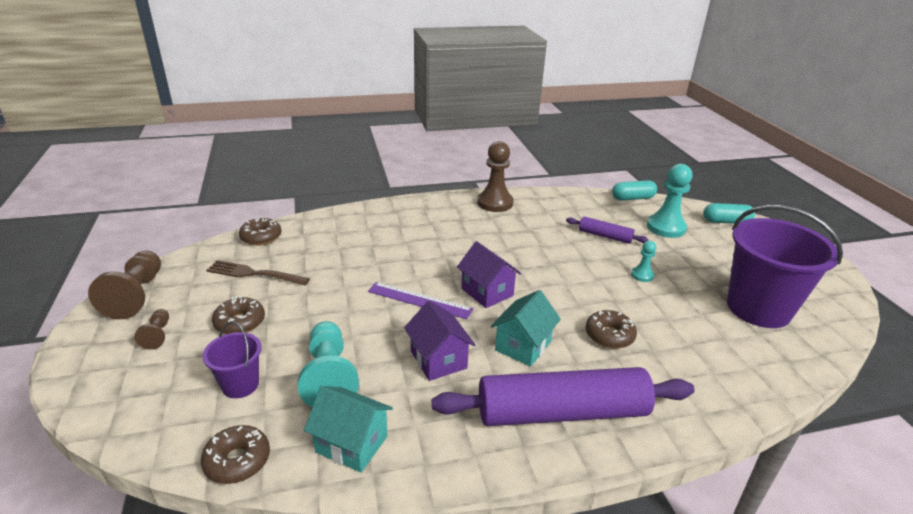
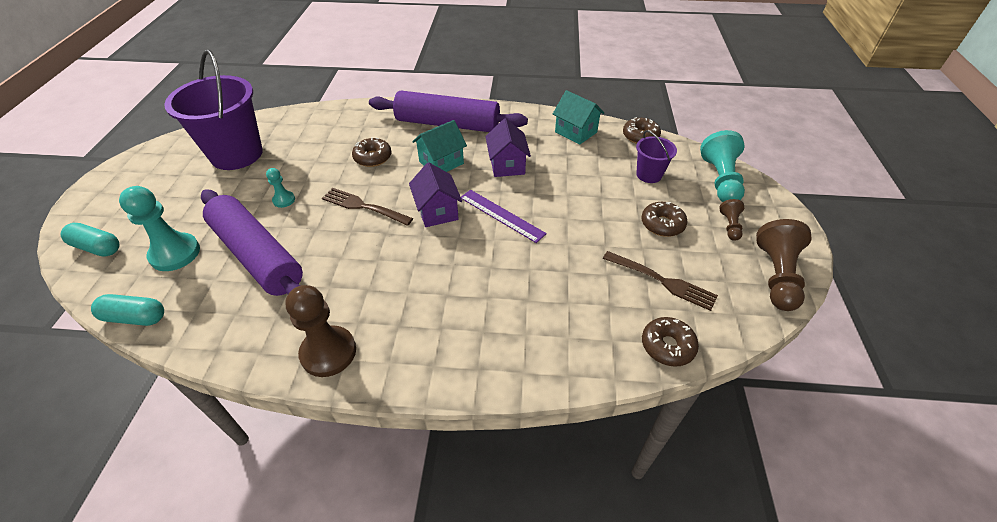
camera: 160 degrees left, 15 degrees up
(329, 376) = (587, 169): turquoise pawn -> turquoise pawn (720, 180)
(561, 283) = (364, 207): none -> brown fork
(605, 236) = (257, 255): purple rolling pin -> purple rolling pin, size x2.13

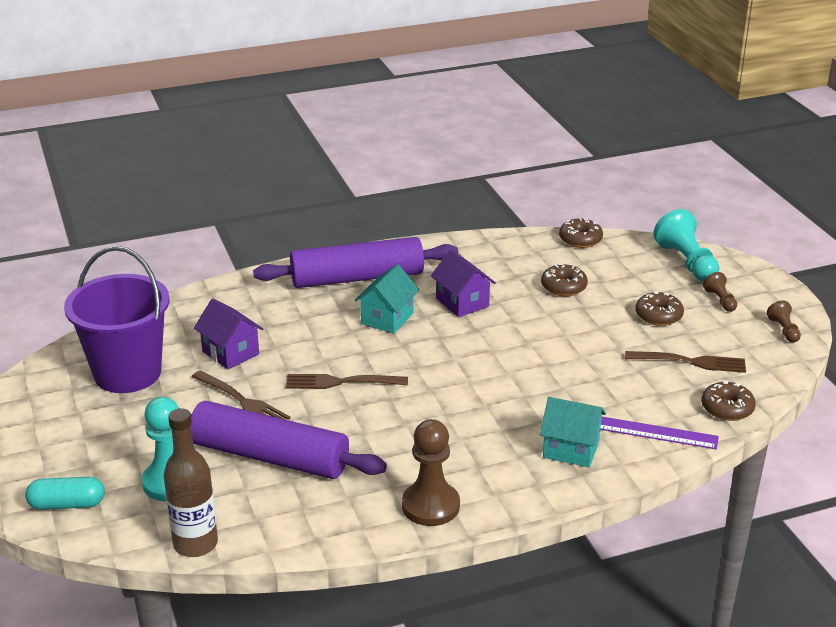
camera: 25 degrees left, 15 degrees down
(135, 317) = (195, 544): turquoise capsule -> brown bottle
(284, 200) = (241, 401): turquoise pawn -> brown fork
(373, 157) = (302, 334): brown donut -> brown donut (563, 287)
(437, 211) = (426, 365): purple house -> purple house (230, 353)
(501, 215) = (497, 350): purple ruler -> purple ruler (654, 432)
(575, 132) = (509, 251): turquoise house -> turquoise house (571, 449)
(649, 175) = (615, 275): purple bucket -> none
(776, 276) = (784, 330): brown pawn -> brown pawn, size x0.51

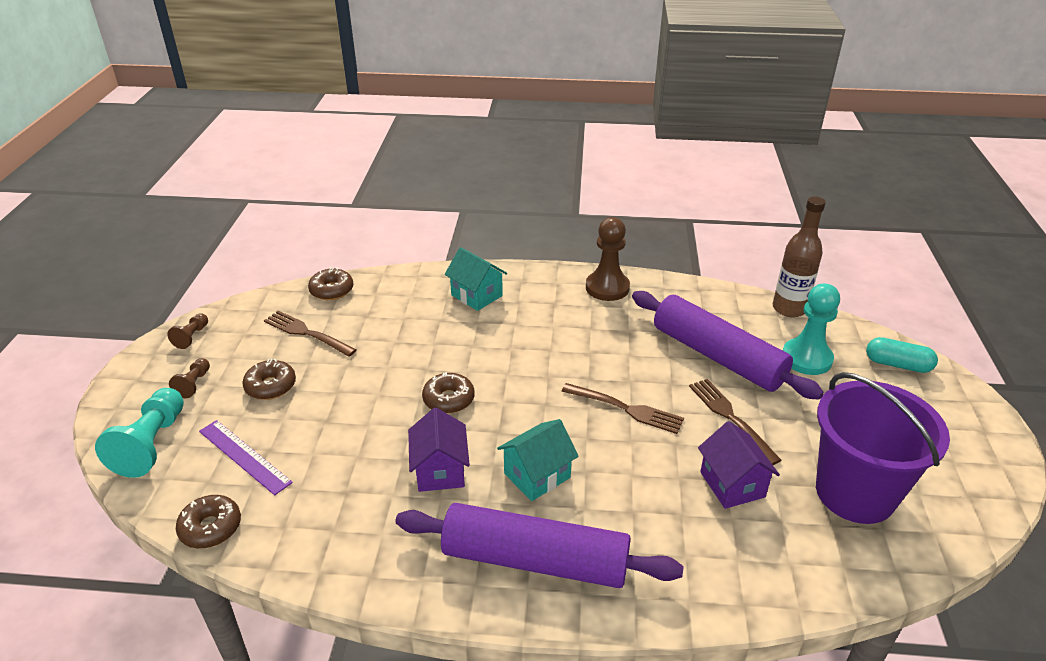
camera: 155 degrees left, 5 degrees up
(563, 287) = (315, 455): brown donut -> brown donut (448, 399)
(654, 432) = (405, 289): purple ruler -> purple ruler (244, 456)

